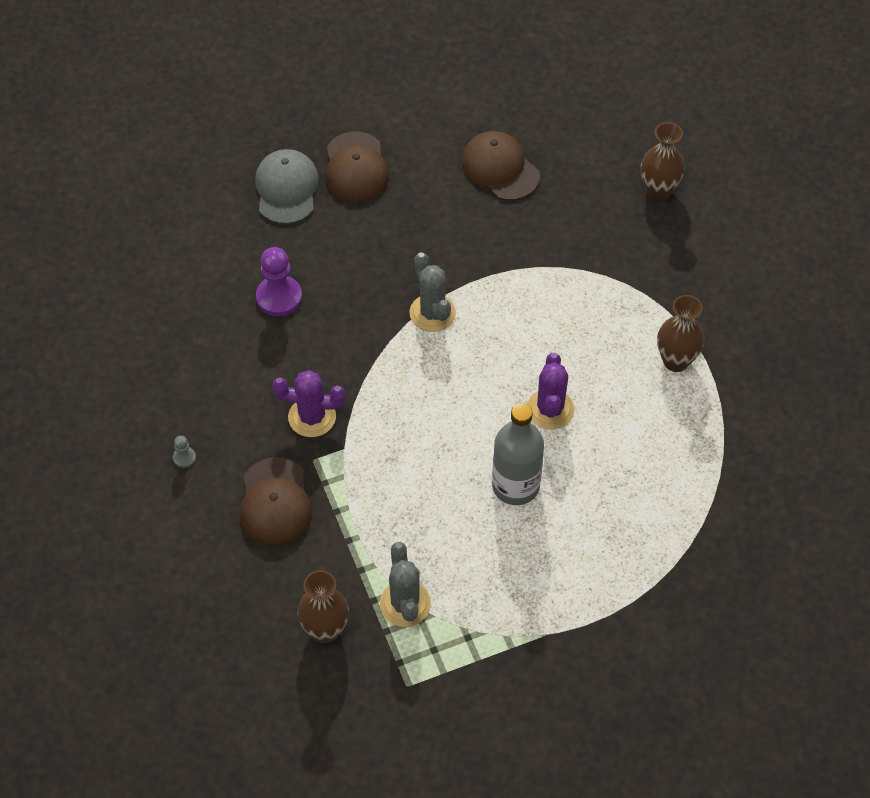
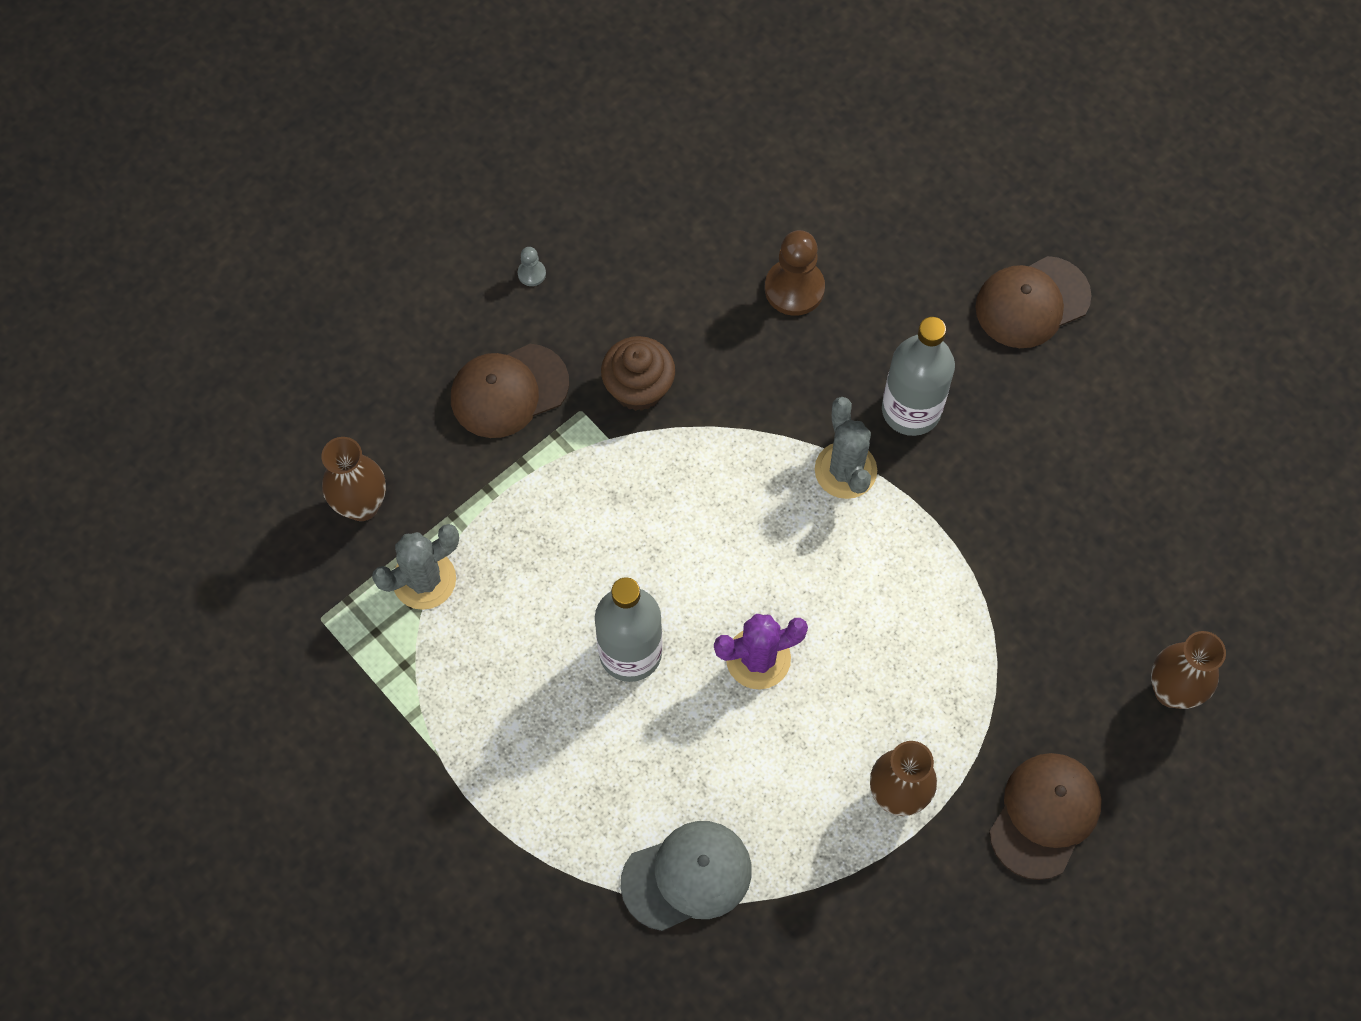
camera: 70 degrees right, 10 degrees up
(279, 297) = (794, 288): purple pawn -> brown pawn
(286, 189) = (960, 236): grey cap -> grey cap (687, 876)
(312, 417) = (638, 387): purple cactus -> brown cupcake
(404, 261) = (911, 410): none -> grey bottle
(432, 313) = (845, 470): grey cactus -> grey cactus turned 60 degrees counterclockwise
(500, 168) = (1113, 475): brown cap -> brown cap (1045, 815)

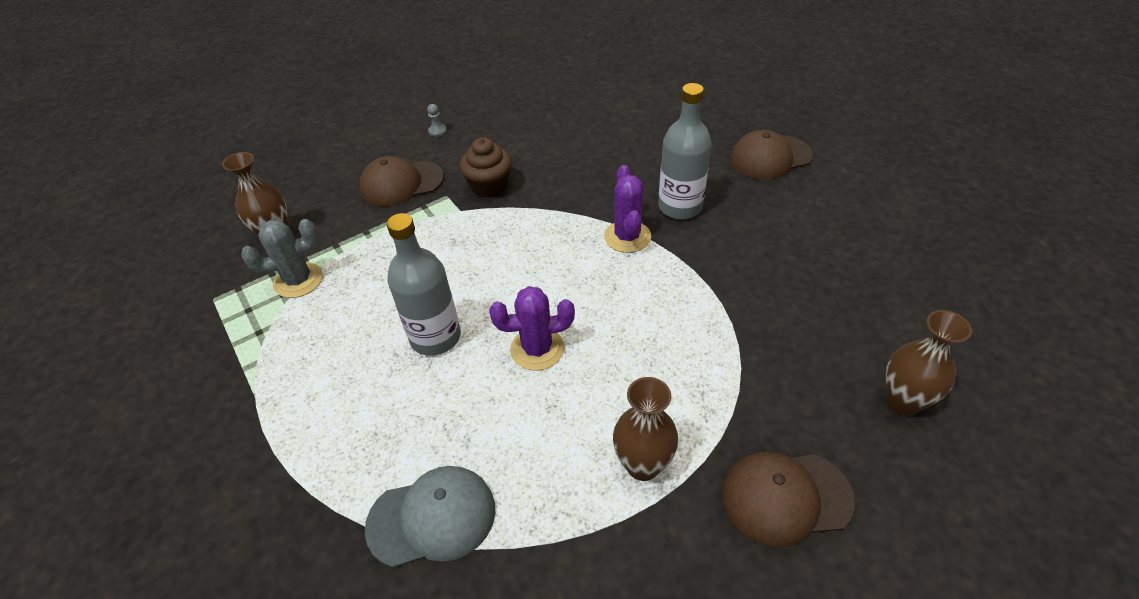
camera: 10 degrees right, 20 degrees down
(794, 288) = (606, 144): brown pawn -> none
(845, 470) = (627, 237): grey cactus -> purple cactus
(1045, 815) = (786, 497): brown cap -> brown cap turned 135 degrees counterclockwise

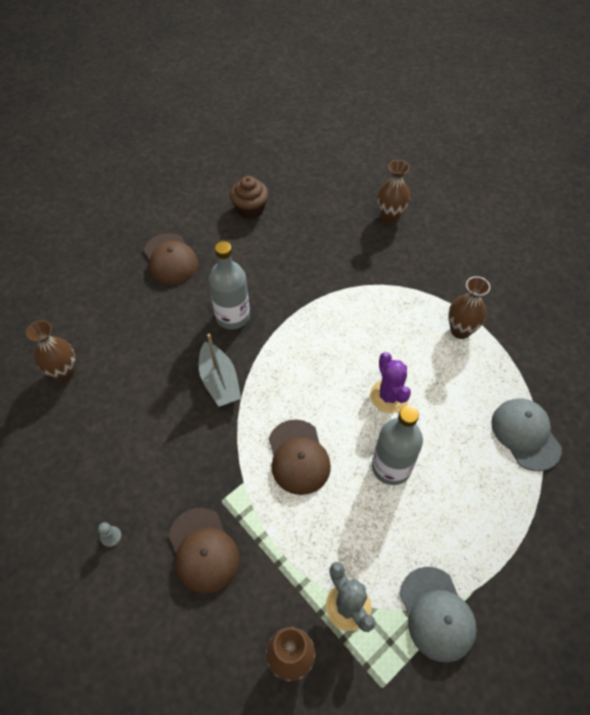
camera: 100 degrees left, 10 degrees up
(250, 354) = (436, 614): none -> grey cap
(489, 186) = (207, 463): brown cupcake -> brown cupcake (250, 209)
(587, 195) = (219, 381): none -> grey boat
(613, 96) = (64, 373): none -> brown vase
(627, 237) = (269, 349): purple cactus -> none
(786, 497) = (461, 269): brown cap -> brown cap (298, 457)

